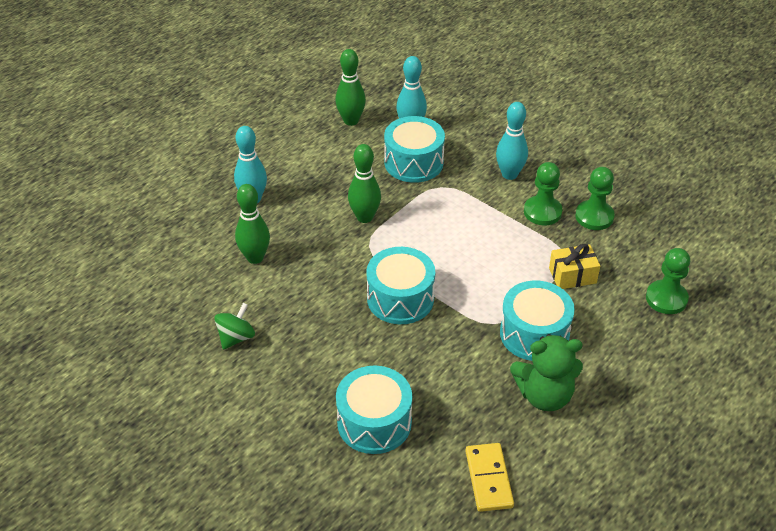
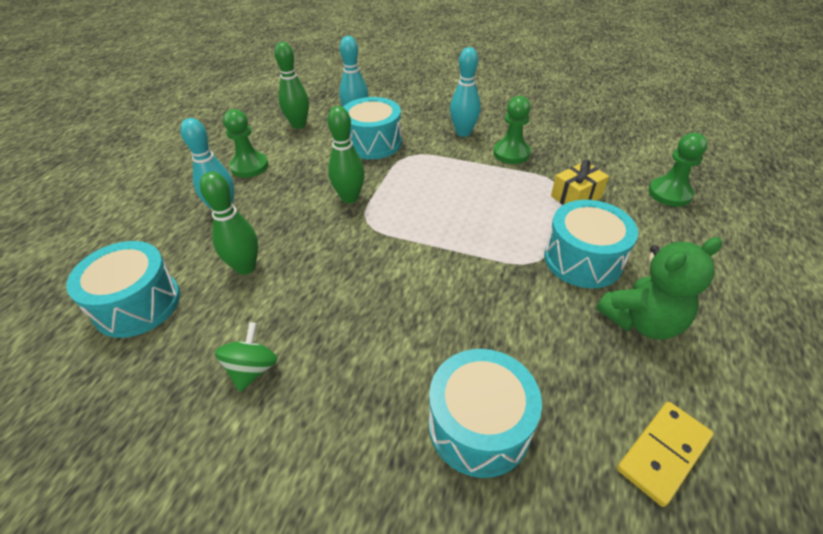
camera: 20 degrees left, 0 degrees up
(400, 298) = (427, 264): turquoise drum -> turquoise drum (137, 304)
(489, 479) = (663, 453): yellow domino -> yellow domino turned 75 degrees clockwise
(594, 216) = (556, 146): green pawn -> green pawn (249, 166)

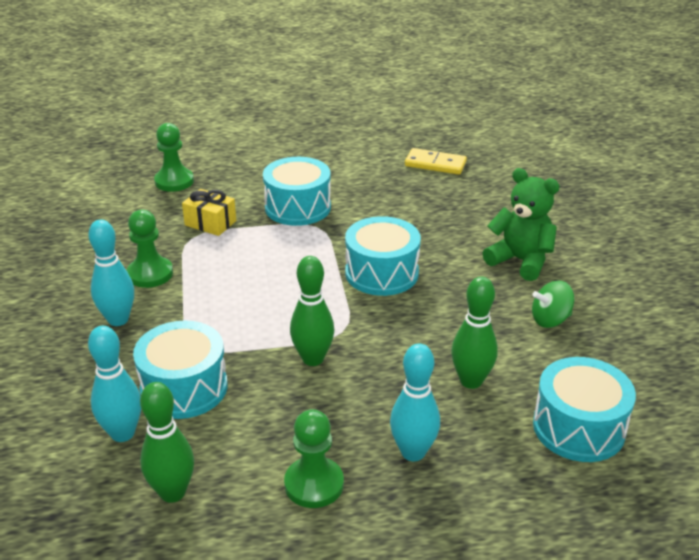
camera: 120 degrees left, 10 degrees down
(479, 425) = (482, 217): turquoise drum -> turquoise drum (381, 273)
(641, 321) = (343, 178): green teddy bear -> green teddy bear (520, 261)

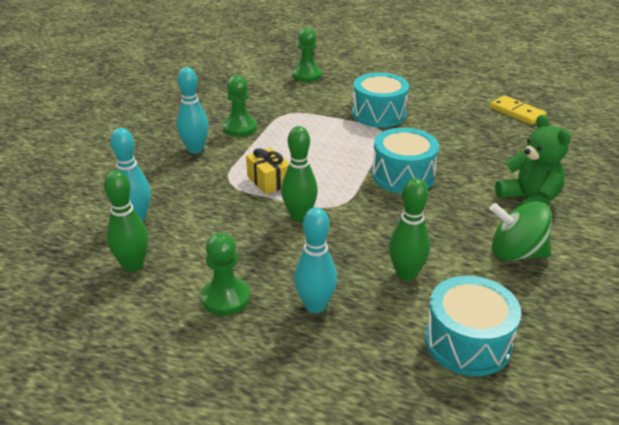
camera: 30 degrees right, 0 degrees up
(184, 388) = (198, 204): turquoise drum -> none
(210, 223) = (308, 107): yellow gift -> yellow gift (269, 181)
(550, 320) = (516, 253): green spinning top -> green spinning top, size x1.51

